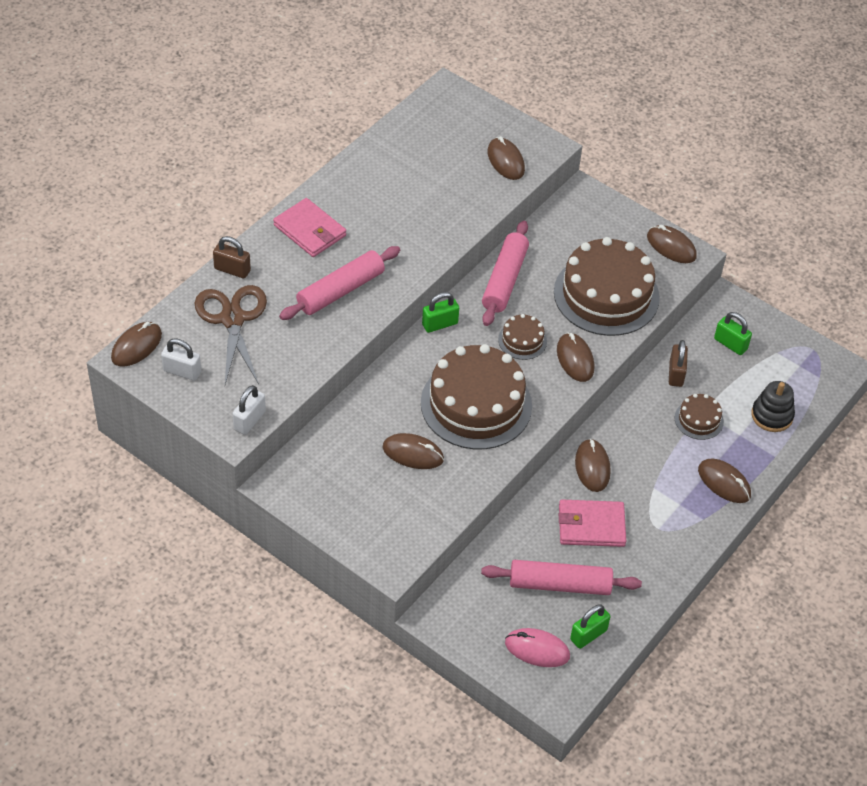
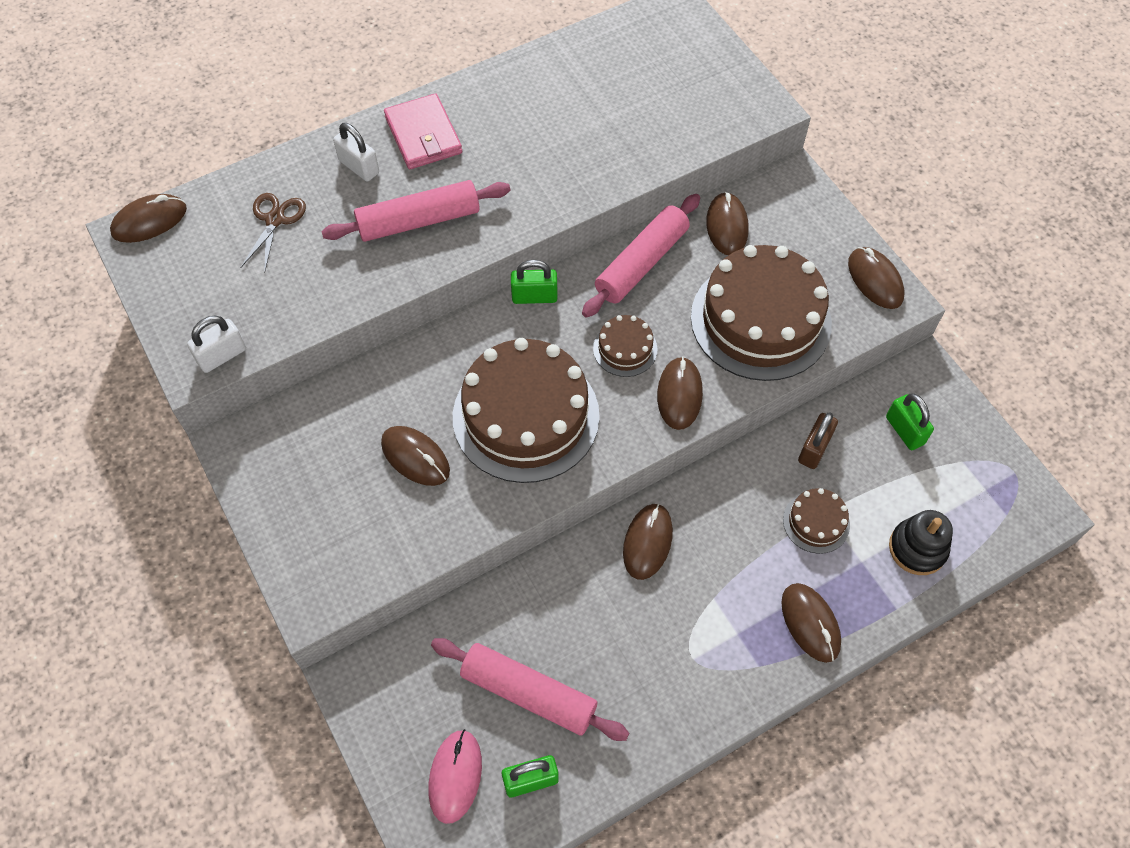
camera: 25 degrees right, 10 degrees up
(182, 371) = (181, 268): white padlock -> white padlock (359, 167)
(232, 269) = (309, 158): brown padlock -> none
(232, 319) = (275, 220): brown scissors -> brown scissors, size x0.59
(505, 161) = (703, 112): brown mouse -> brown mouse (727, 226)
(537, 649) = (455, 776): pink mouse -> pink mouse turned 60 degrees clockwise
(591, 526) = (608, 624): pink wallet -> none

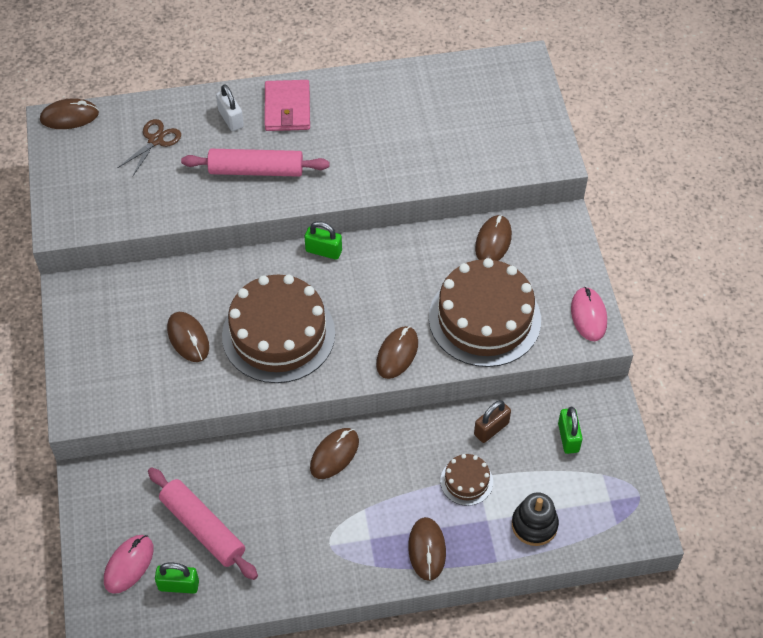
camera: 20 degrees right, 5 degrees down
(222, 356) = (80, 225): white padlock -> none
(625, 349) = (372, 308): brown cake -> none
(642, 263) = (415, 250): pink rolling pin -> none
(875, 280) = (588, 316): brown mouse -> pink mouse

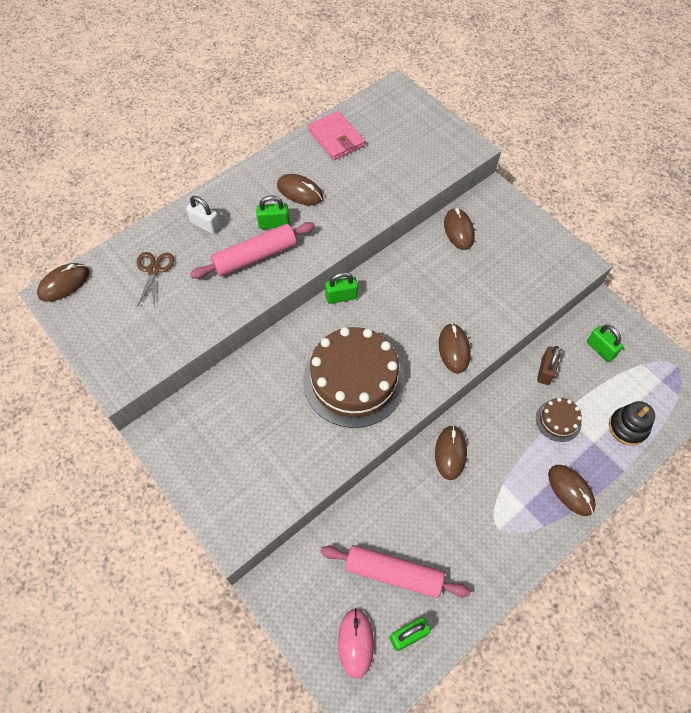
camera: 30 degrees left, 5 degrees up
(188, 338) = (284, 421): brown mouse -> brown mouse (300, 192)
(287, 108) = (245, 197): pink wallet -> pink wallet (336, 138)
(296, 147) = (274, 224): none -> green padlock
(484, 318) = (495, 290): brown cake -> none
(588, 316) = (563, 252): pink mouse -> none

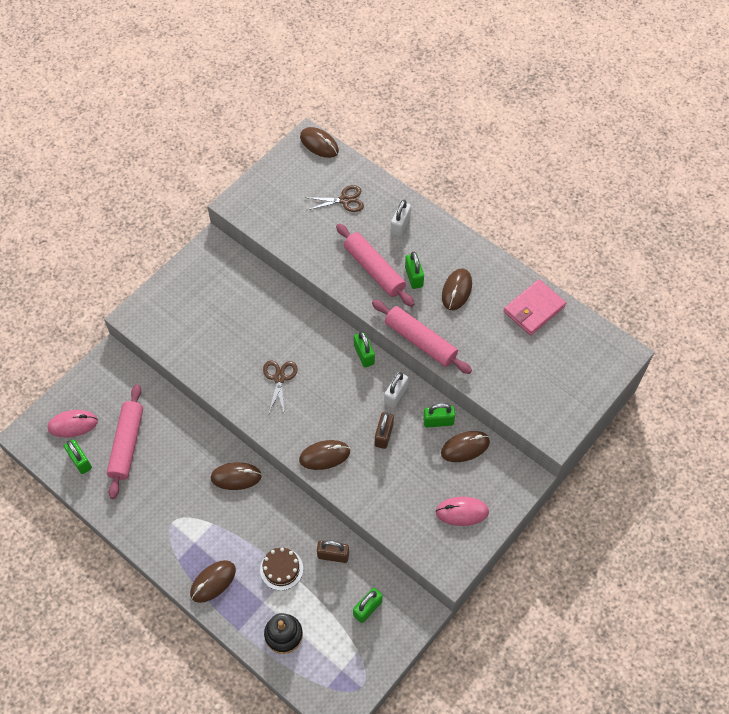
camera: 80 degrees right, 0 degrees up
(352, 231) = (420, 341): none -> pink rolling pin
(354, 380) = (279, 378): brown cake -> brown scissors
(393, 276) = (395, 395): none -> white padlock
(428, 246) = (438, 421): none -> green padlock
(437, 293) = (384, 435): none -> brown padlock
(524, 244) = (462, 512): none -> pink mouse

